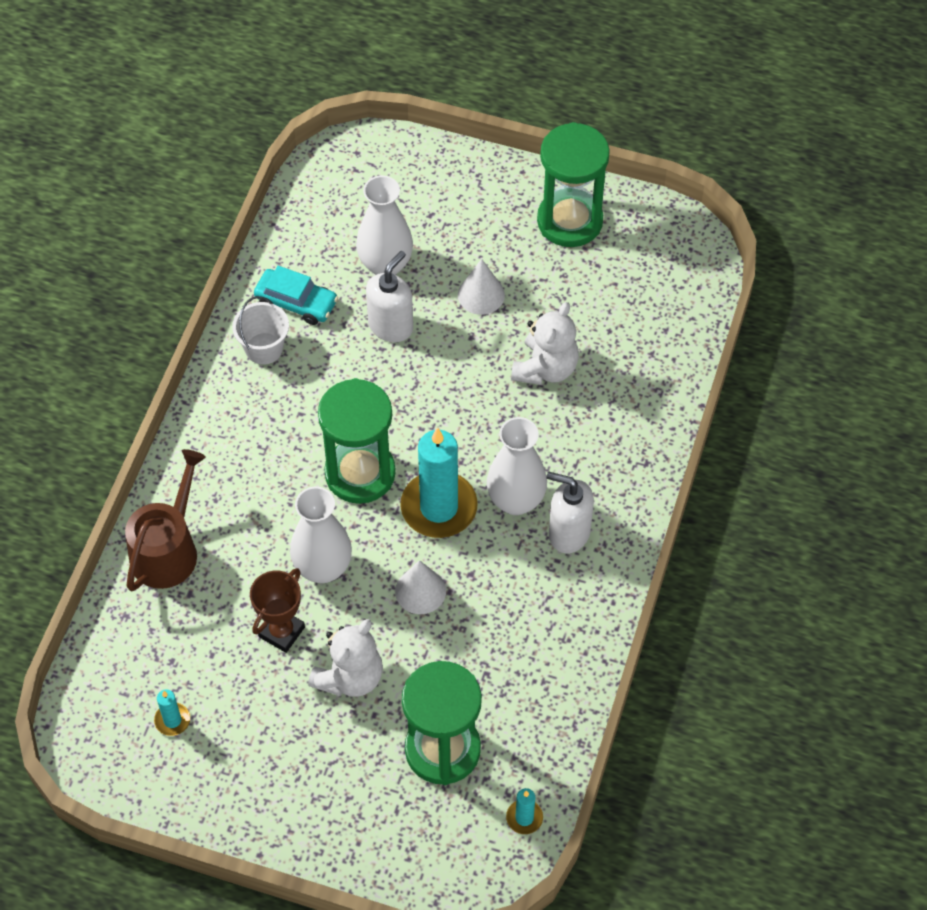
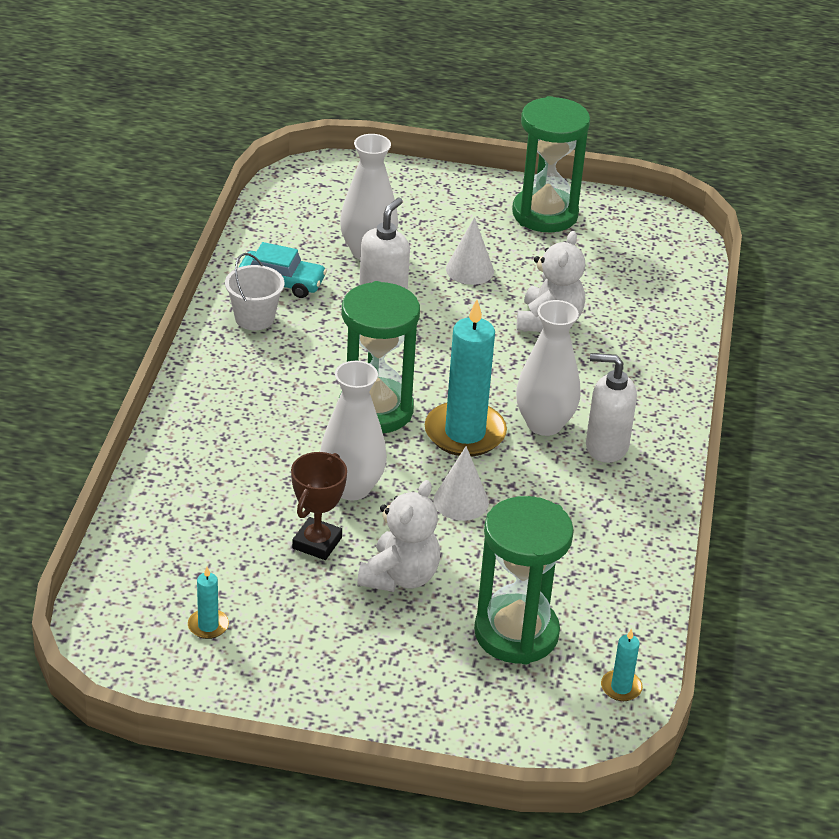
camera: 10 degrees left, 20 degrees down
(168, 549) = (179, 481): brown watering can -> none

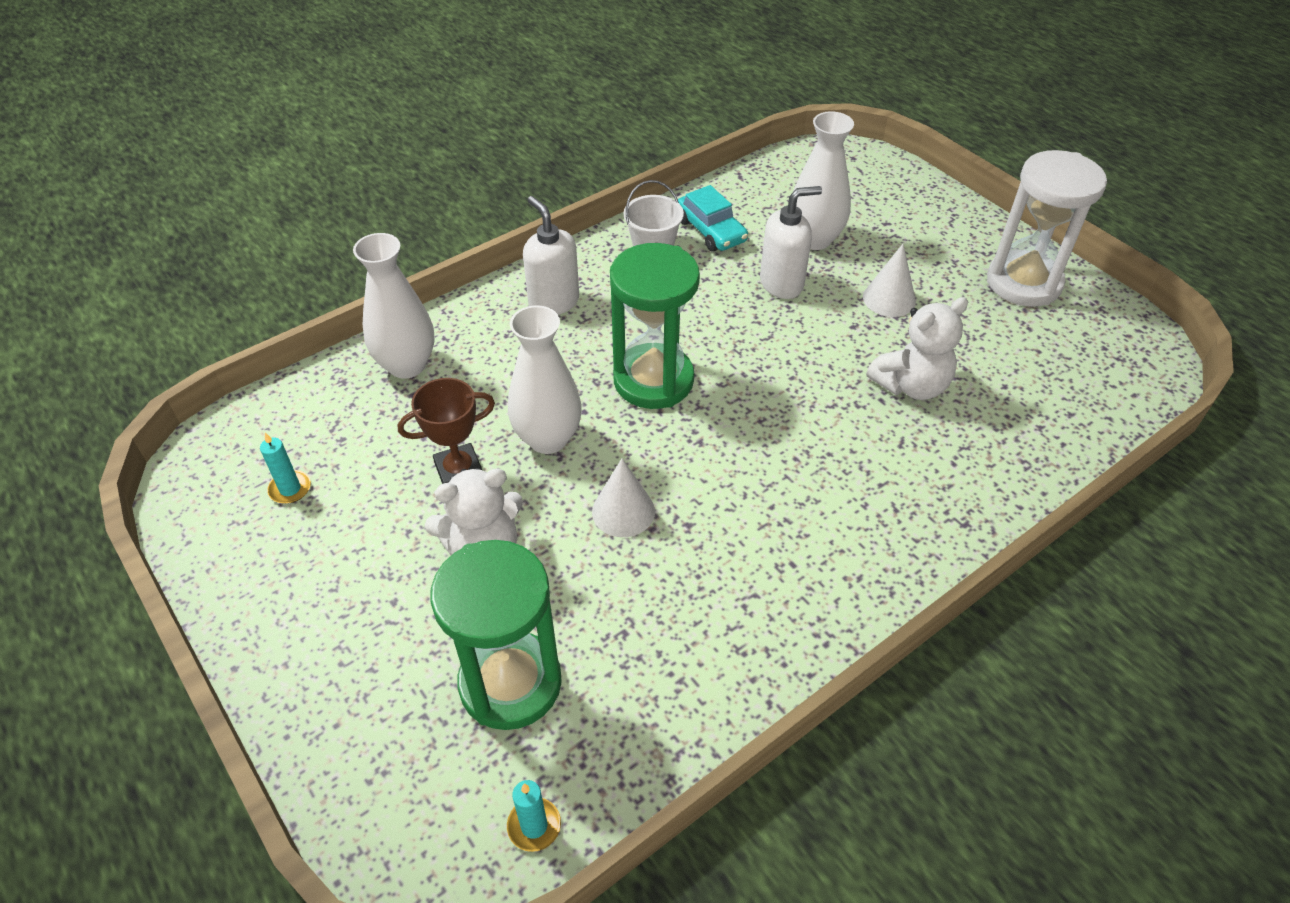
camera: 45 degrees right, 10 degrees up
(465, 433) = (705, 447): turquoise candle -> none
(544, 424) = (790, 483): white vase -> white vase (407, 365)
(545, 214) = (1023, 283): green hourglass -> white hourglass
(606, 447) = (826, 544): white soap dispenser -> white soap dispenser (553, 302)

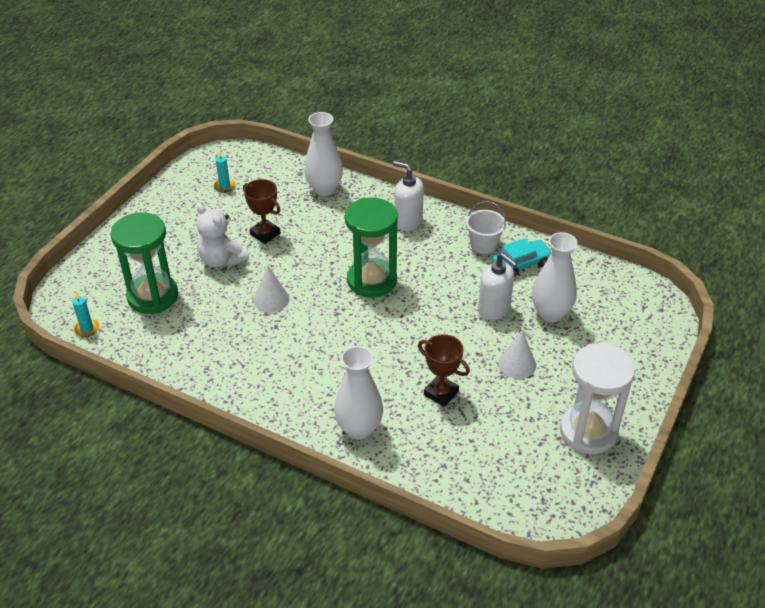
camera: 65 degrees right, 5 degrees down
(548, 438) = (304, 256): white vase -> white vase (359, 428)
(553, 302) = (408, 222): white soap dispenser -> white soap dispenser turned 90 degrees counterclockwise
(711, 230) = (521, 264): turquoise car -> turquoise car turned 150 degrees counterclockwise
(911, 385) = (441, 393): white teddy bear -> brown trophy

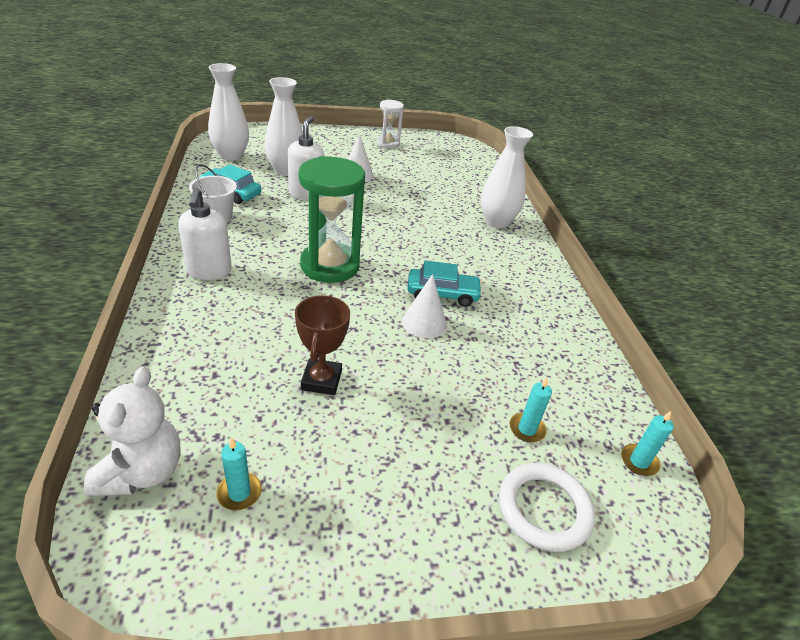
camera: 130 degrees left, 5 degrees down
(112, 273) = (544, 509): none -> white ring
(153, 296) = (527, 429): green hourglass -> turquoise candle
(222, 260) = (405, 397): white teddy bear -> white teddy bear (142, 471)
(291, 326) = (442, 294): none -> turquoise car
(324, 189) = (179, 365): white vase -> white vase (231, 156)
(441, 393) = (421, 197): brown trophy -> none
(588, 432) = (388, 144): white hourglass -> white hourglass, size x0.55

